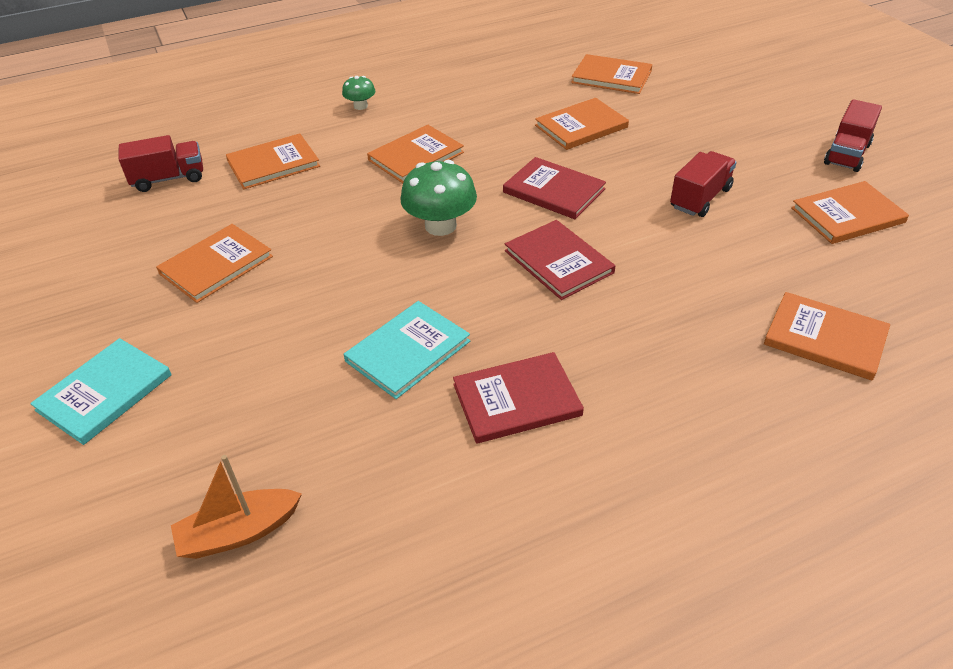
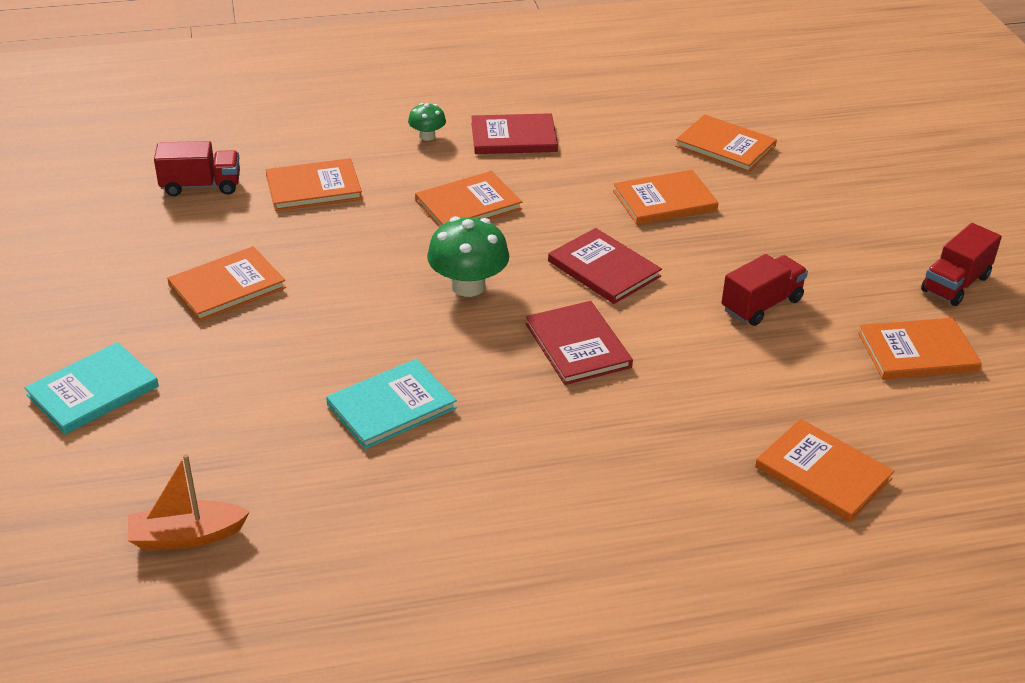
camera: 10 degrees right, 5 degrees down
(516, 400) = (481, 472): red book -> red book (513, 137)

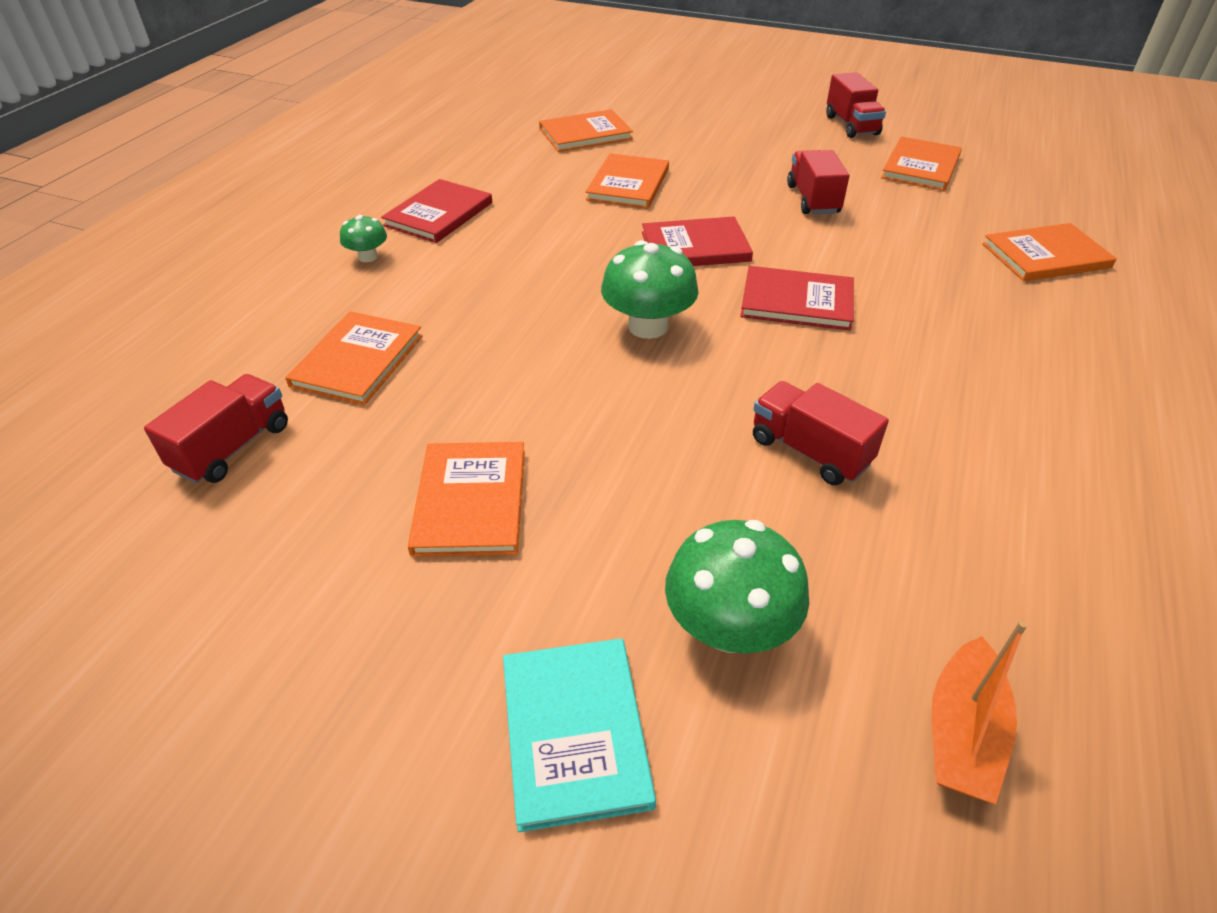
camera: 55 degrees left, 5 degrees up
(202, 421) = (729, 627): none -> green mushroom
(391, 406) = (810, 451): turquoise book -> red truck
(468, 205) = (515, 277): orange book -> none

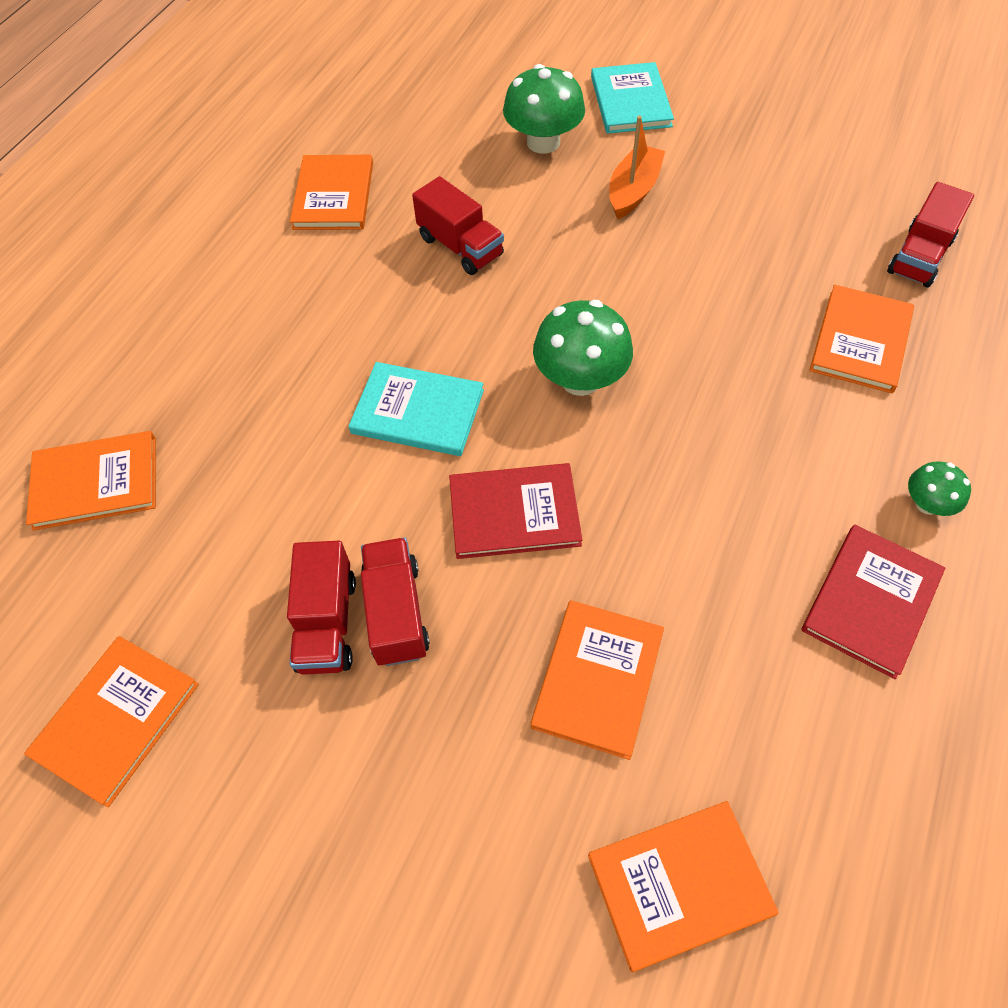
camera: 175 degrees left, 15 degrees up
(471, 501) = (715, 213): orange book -> orange book (333, 195)
(797, 302) = (418, 411): red book -> turquoise book
(851, 125) = (153, 902): red truck -> red truck (396, 612)
(962, 733) = (433, 100): orange boat -> orange boat (633, 191)

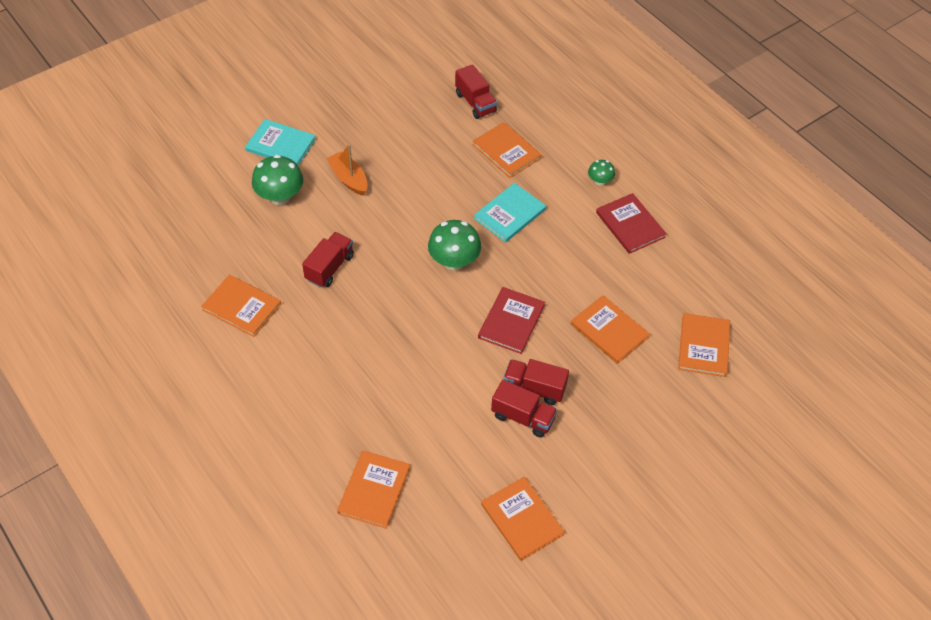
camera: 65 degrees left, 5 degrees down
(418, 411) = (427, 333): turquoise book -> turquoise book (509, 214)
(460, 246) = (329, 268): red truck -> red truck turned 45 degrees counterclockwise

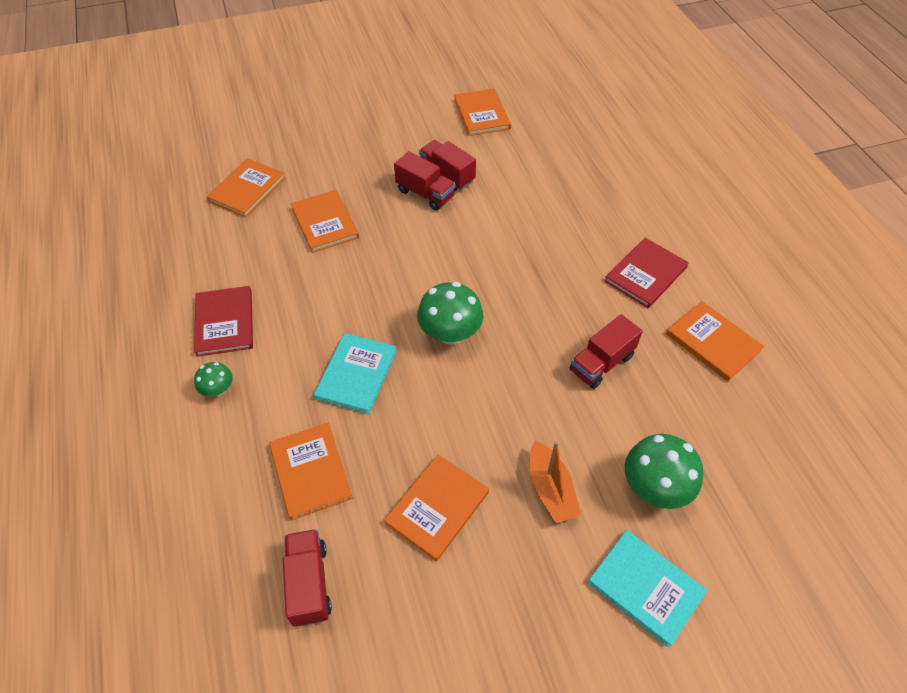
camera: 160 degrees left, 0 degrees up
(374, 490) = (596, 156): orange book -> orange book (437, 507)
(509, 214) = (356, 374): turquoise book -> turquoise book turned 45 degrees counterclockwise
(511, 322) = (417, 254): red book -> red book (645, 274)

